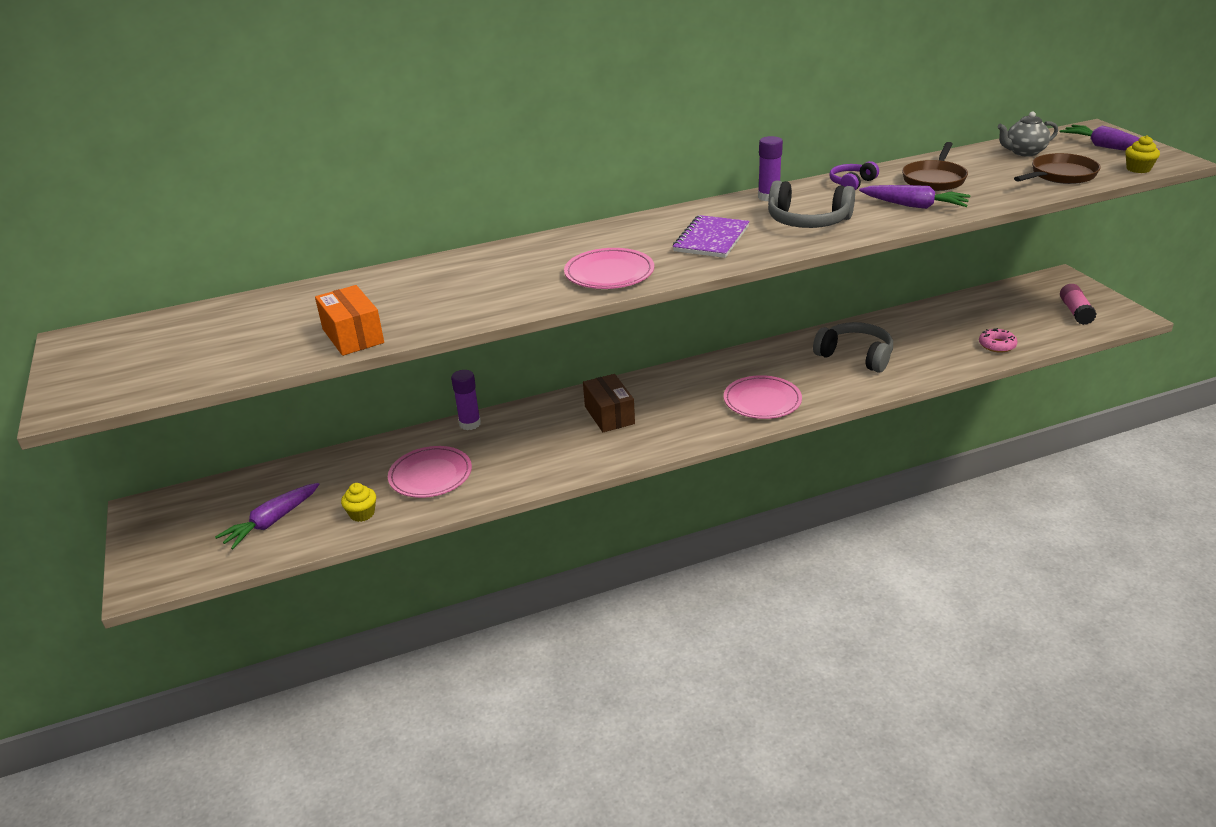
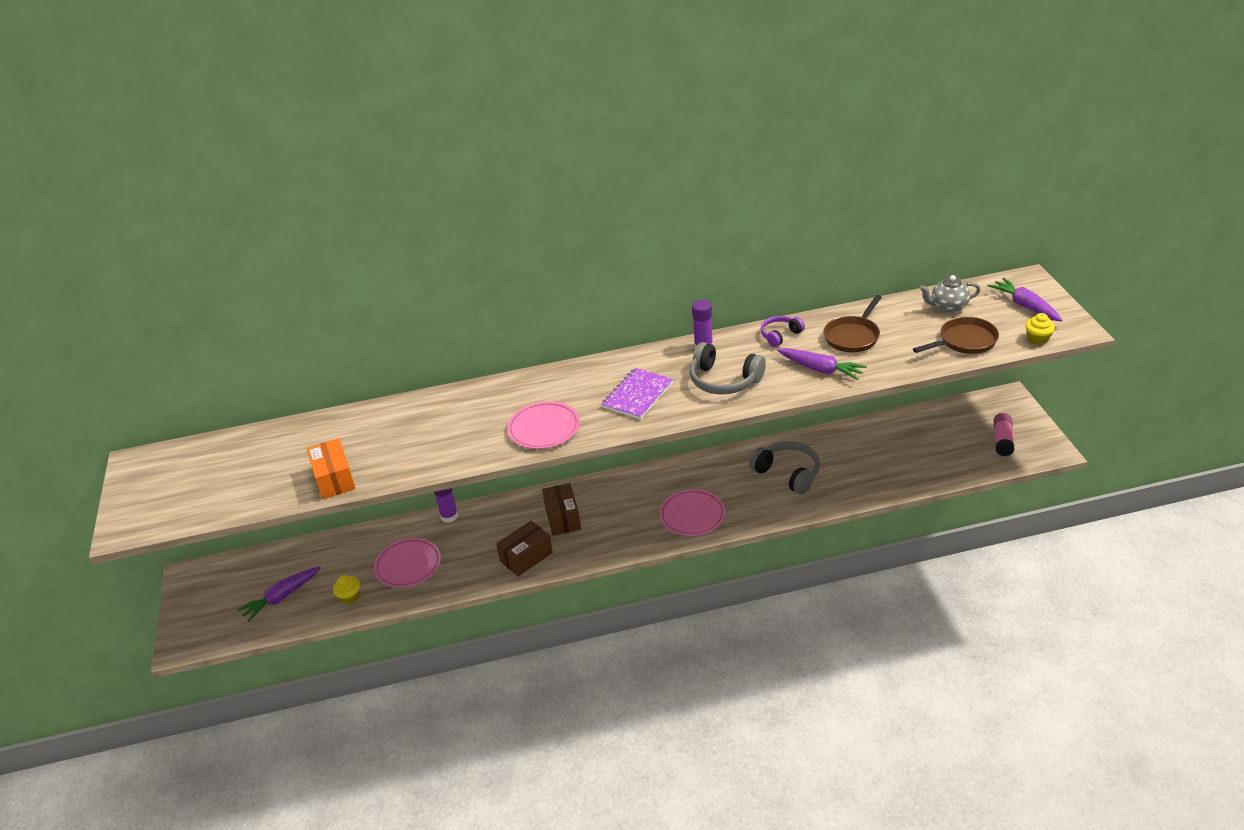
camera: 10 degrees right, 5 degrees up
(576, 455) = (526, 557): none -> brown box
(997, 345) = (916, 473): pink donut -> none

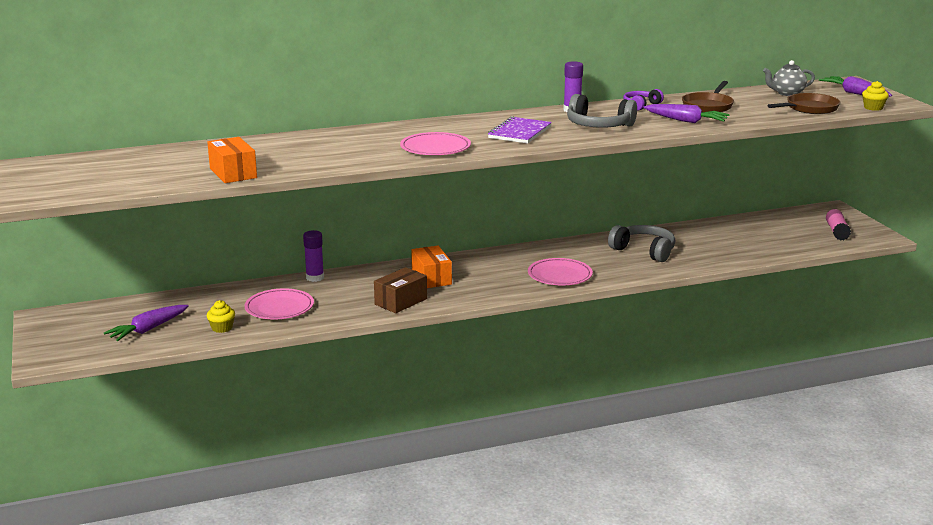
camera: 10 degrees left, 15 degrees down
(562, 518) = (431, 278): brown box -> orange box

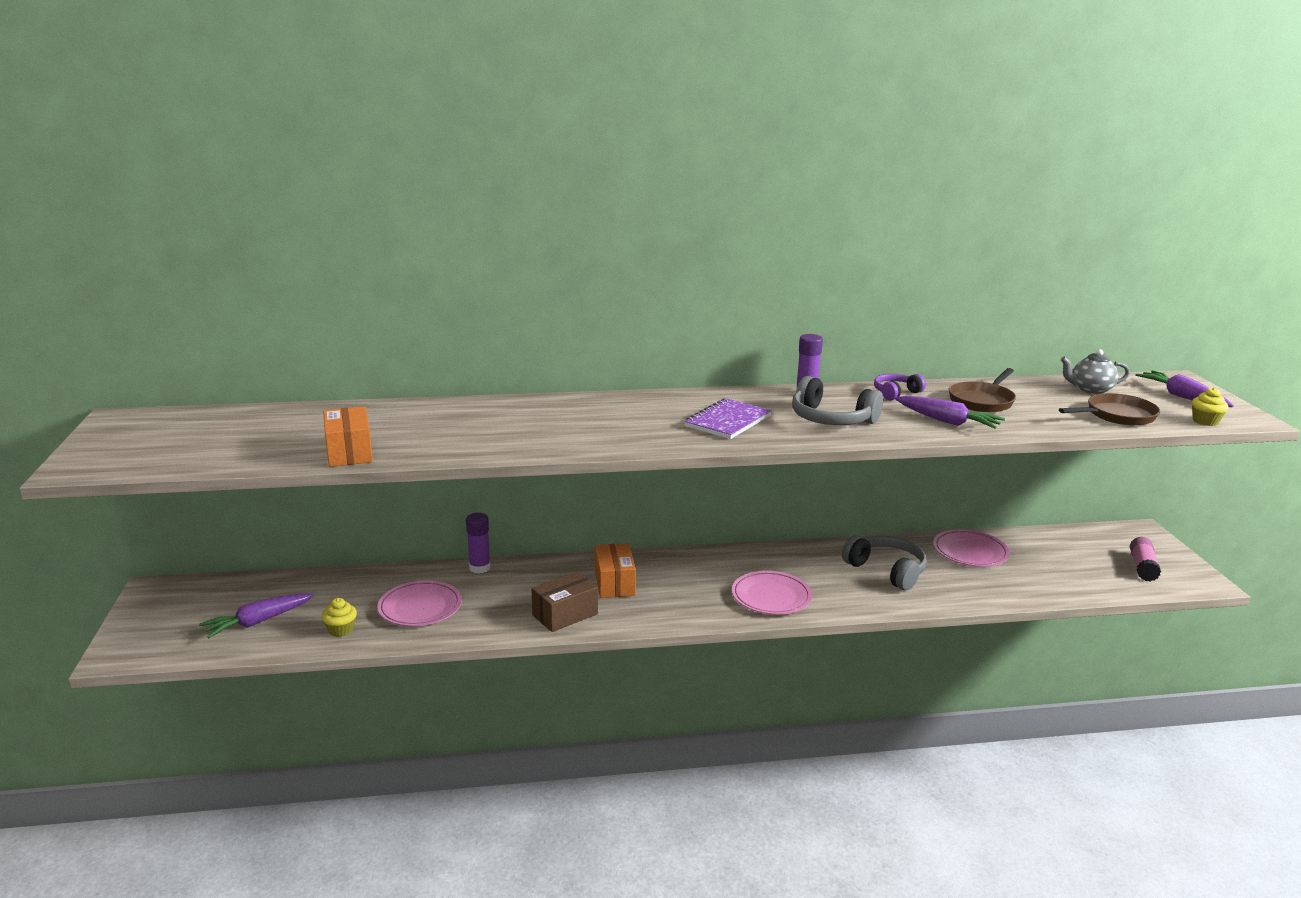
camera: 10 degrees right, 0 degrees up
(435, 148) = (612, 436): pink plate -> pink plate (970, 552)

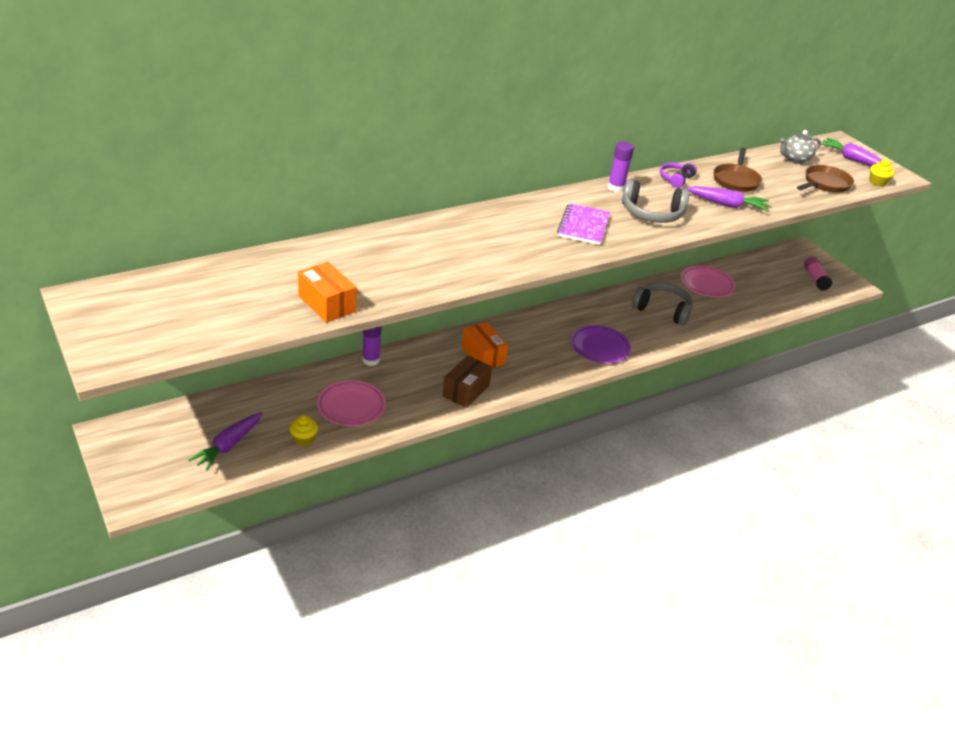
camera: 25 degrees left, 15 degrees up
(771, 597) = (599, 347): pink plate -> purple plate

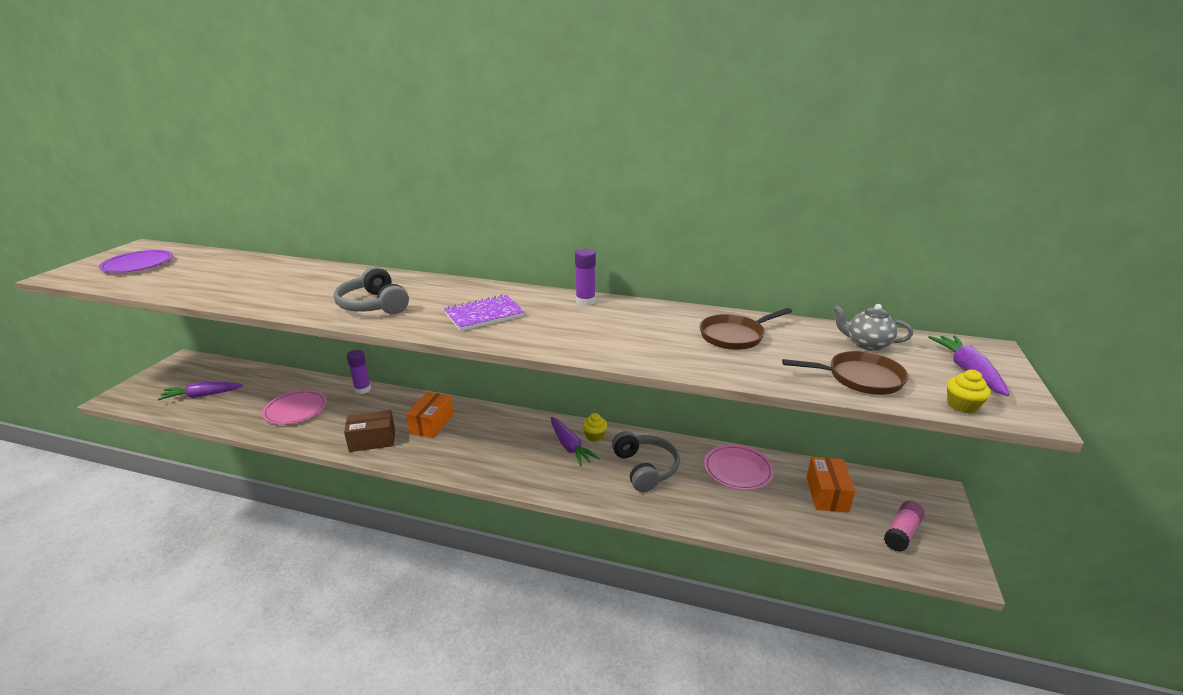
camera: 50 degrees right, 10 degrees down
(304, 439) = (235, 414): yellow cupcake -> yellow cupcake (594, 436)
(327, 304) = (206, 292): orange box -> orange box (827, 494)
(599, 347) = (528, 466): purple plate -> purple plate (138, 265)
(652, 213) = (569, 329): grey headphones -> grey headphones (374, 305)
(676, 179) = (663, 314): purple headphones -> none
(727, 205) = (671, 350): purple carrot -> purple carrot (570, 447)

